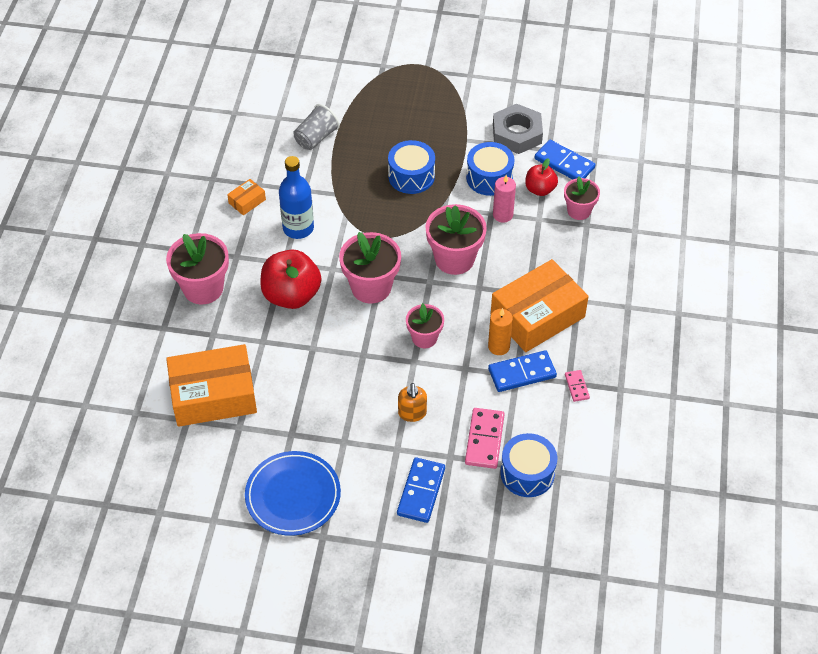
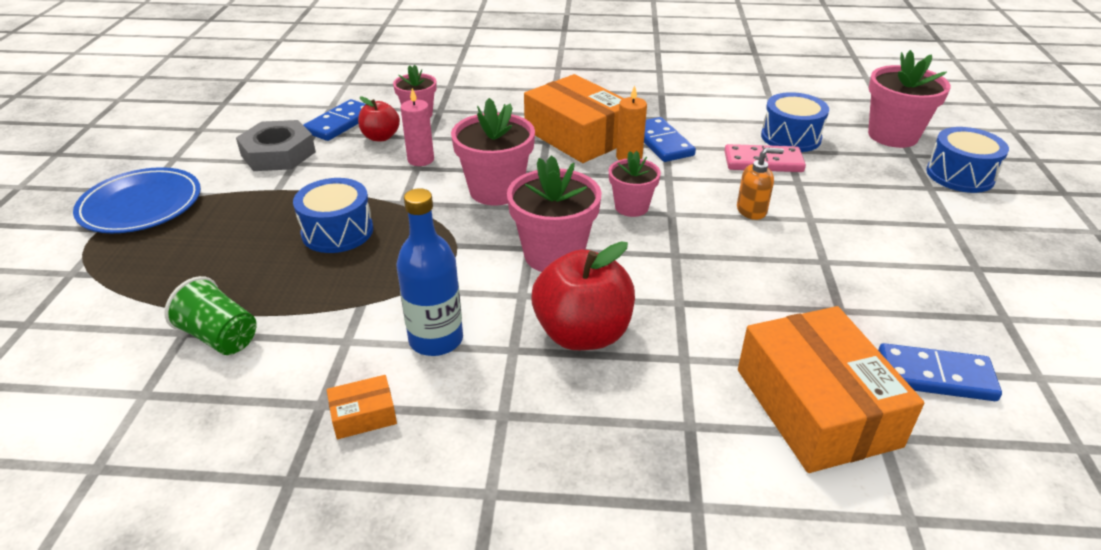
camera: 95 degrees left, 15 degrees down
(203, 288) = (586, 454): pink flower pot -> pink flower pot (892, 136)
(247, 201) = (363, 415): orange box -> orange box turned 60 degrees counterclockwise
(293, 495) = (938, 299): blue plate -> blue plate (141, 205)
(316, 138) = (220, 337): grey cup -> green cup
(421, 491) = (858, 199): blue domino -> blue domino (935, 376)
(489, 178) = (354, 170): blue drum -> blue drum (960, 175)
(576, 387) = (667, 113): pink domino -> none

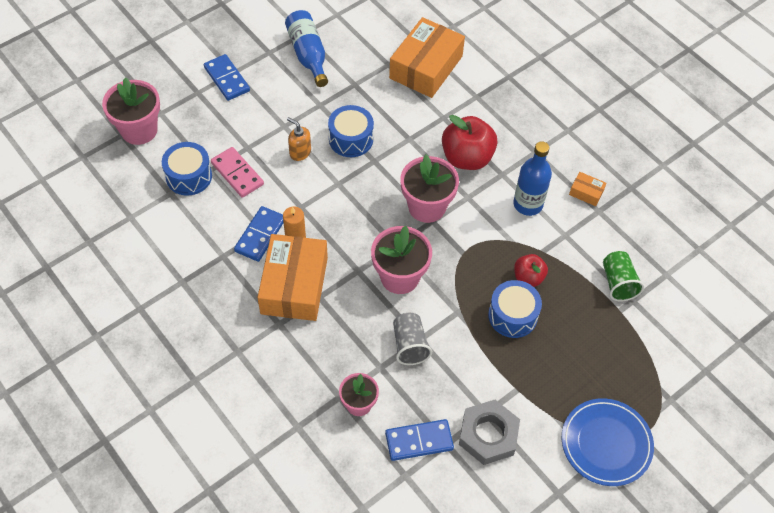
camera: 135 degrees left, 20 degrees up
(381, 137) = (409, 396): red apple -> red apple (528, 277)
(421, 160) = (409, 345): pink candle -> grey cup
(631, 207) = (350, 204): pink flower pot -> none
(935, 376) = (369, 42): blue domino -> blue domino (226, 79)
(945, 298) = (308, 55): none -> blue bottle
(960, 175) = (169, 85): blue drum -> blue drum (351, 139)

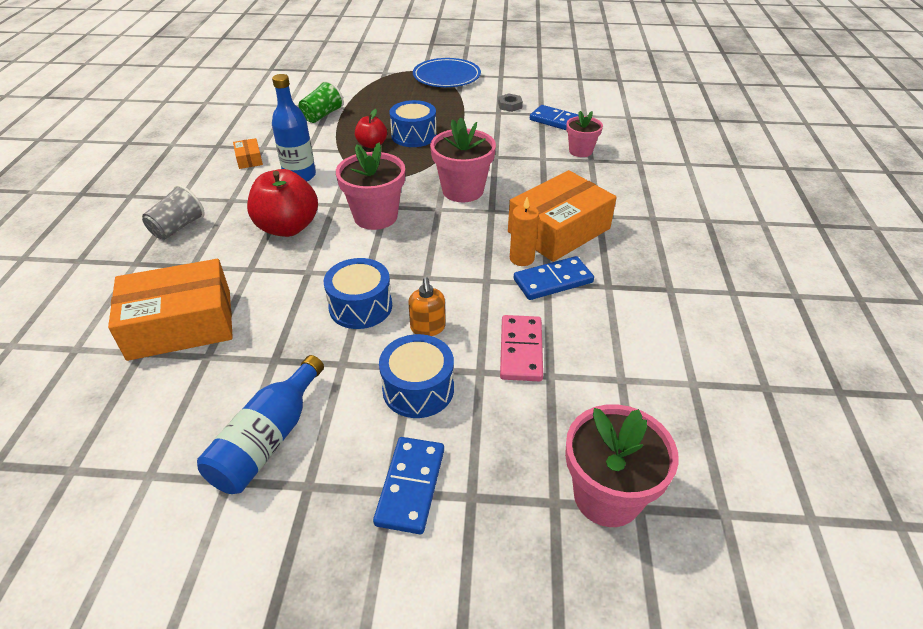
camera: 135 degrees left, 15 degrees down
(189, 176) = (582, 384): blue drum -> blue drum (418, 389)
(409, 345) = (506, 157): grey cup -> grey cup (178, 227)
(488, 435) = (510, 105): grey nut -> grey nut, size x0.51

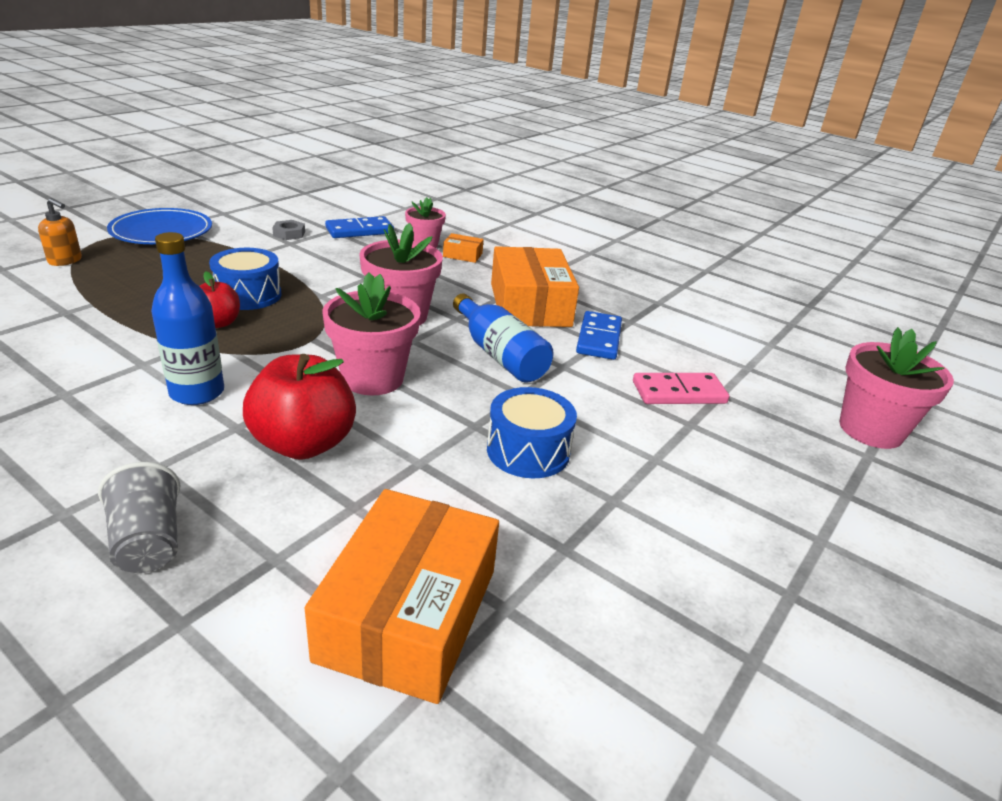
camera: 60 degrees left, 10 degrees down
(249, 159) = (75, 415): orange box -> orange box (462, 255)
(268, 439) = (703, 601): blue bottle -> blue bottle (499, 354)
(322, 116) = (79, 324): green cup -> none
(411, 486) = (820, 523): blue domino -> none
(418, 389) = (690, 467): blue drum -> none
(428, 328) = (604, 425): orange soap dispenser -> orange soap dispenser (65, 260)
(521, 350) = (678, 392): pink domino -> pink domino turned 45 degrees counterclockwise
(522, 258) = (550, 337): orange candle -> none

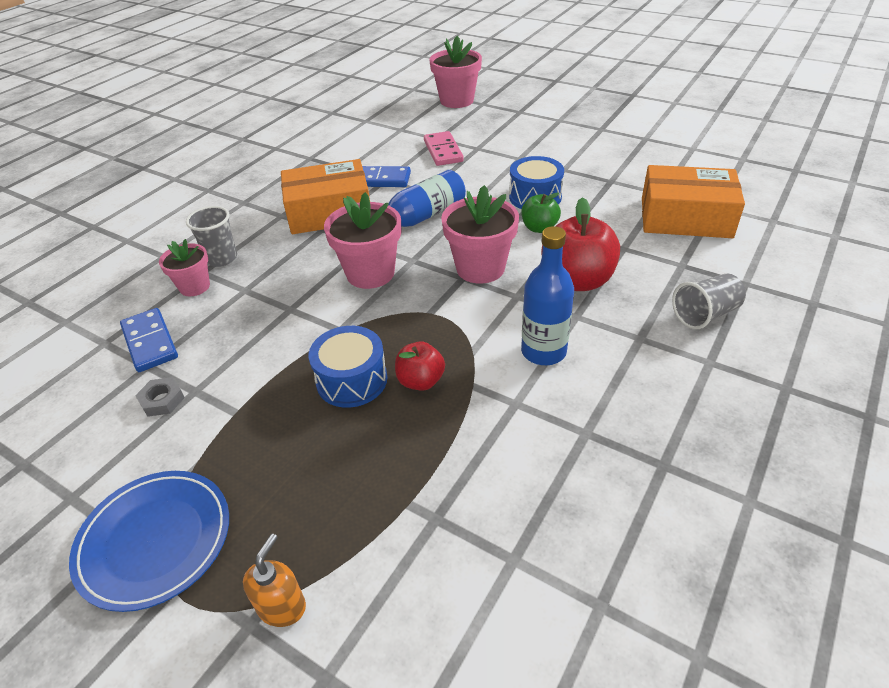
camera: 90 degrees left, 10 degrees up
(441, 438) = (539, 228): none -> green apple
(462, 255) = (222, 258): orange box -> grey cup

